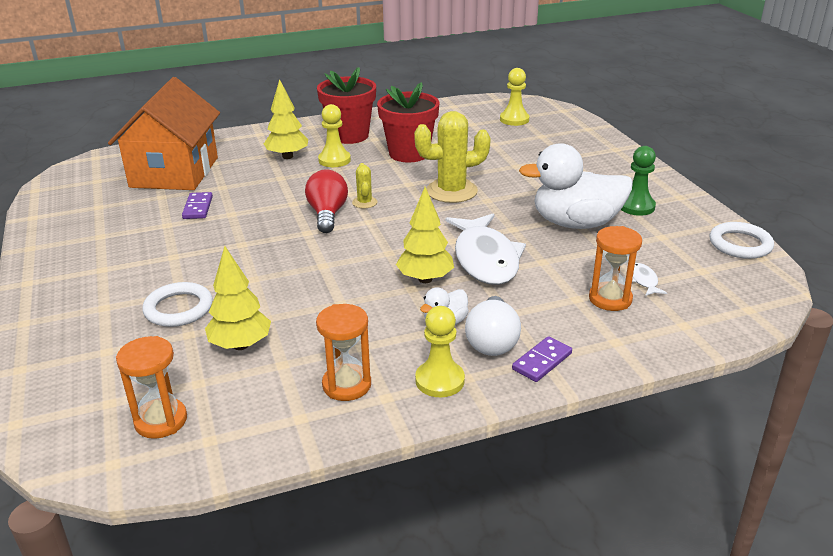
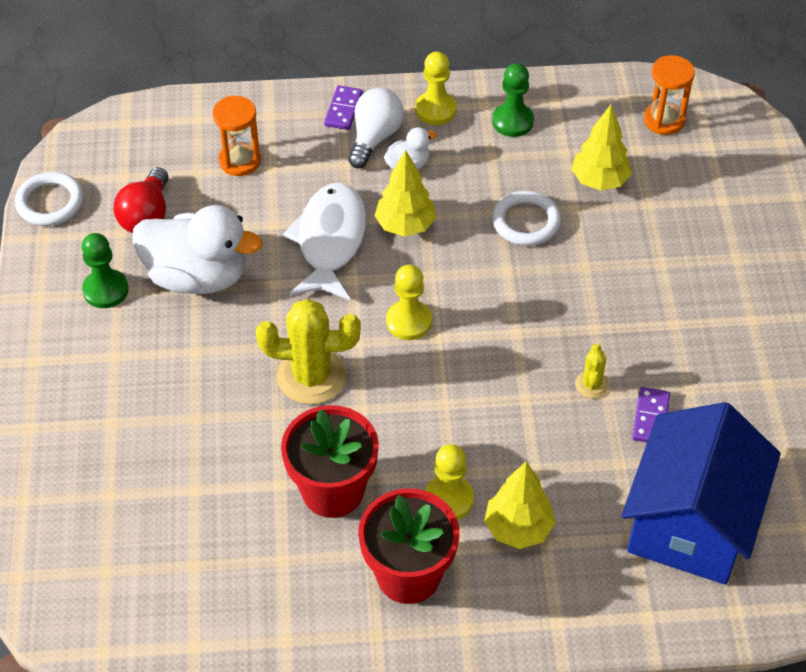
camera: 165 degrees left, 20 degrees up
(174, 172) = (691, 522): orange house -> blue house
(178, 308) = (660, 239): white ring -> white ring (526, 222)
(327, 214) = (484, 363): red light bulb -> red light bulb (146, 215)
(346, 385) = (512, 121): orange hourglass -> green pawn
(364, 202) = (432, 377): yellow cactus -> yellow cactus (591, 385)
(514, 119) = (118, 562): yellow pawn -> yellow pawn (409, 321)
(542, 361) = (343, 110): purple domino -> purple domino turned 45 degrees counterclockwise
(643, 281) = (191, 176): white fish -> none

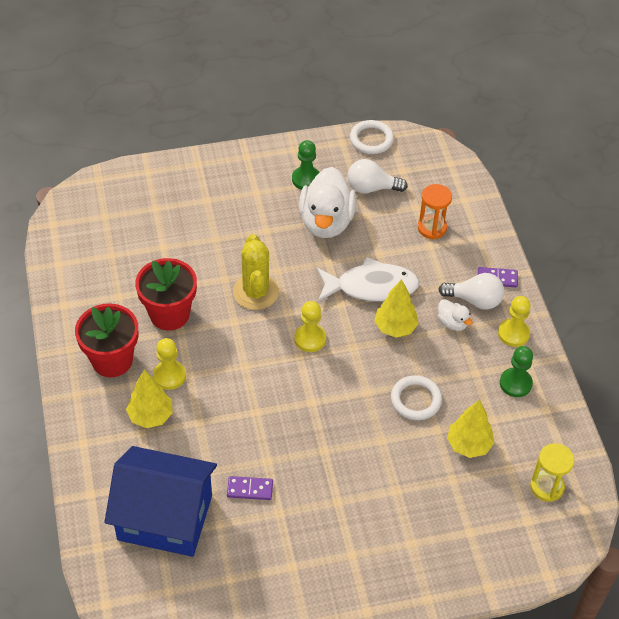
camera: 80 degrees right, 0 degrees up
(146, 215) = (371, 188): red light bulb -> white light bulb
(591, 385) = (273, 451): yellow cactus -> none
(664, 120) = (547, 487): orange hourglass -> yellow hourglass

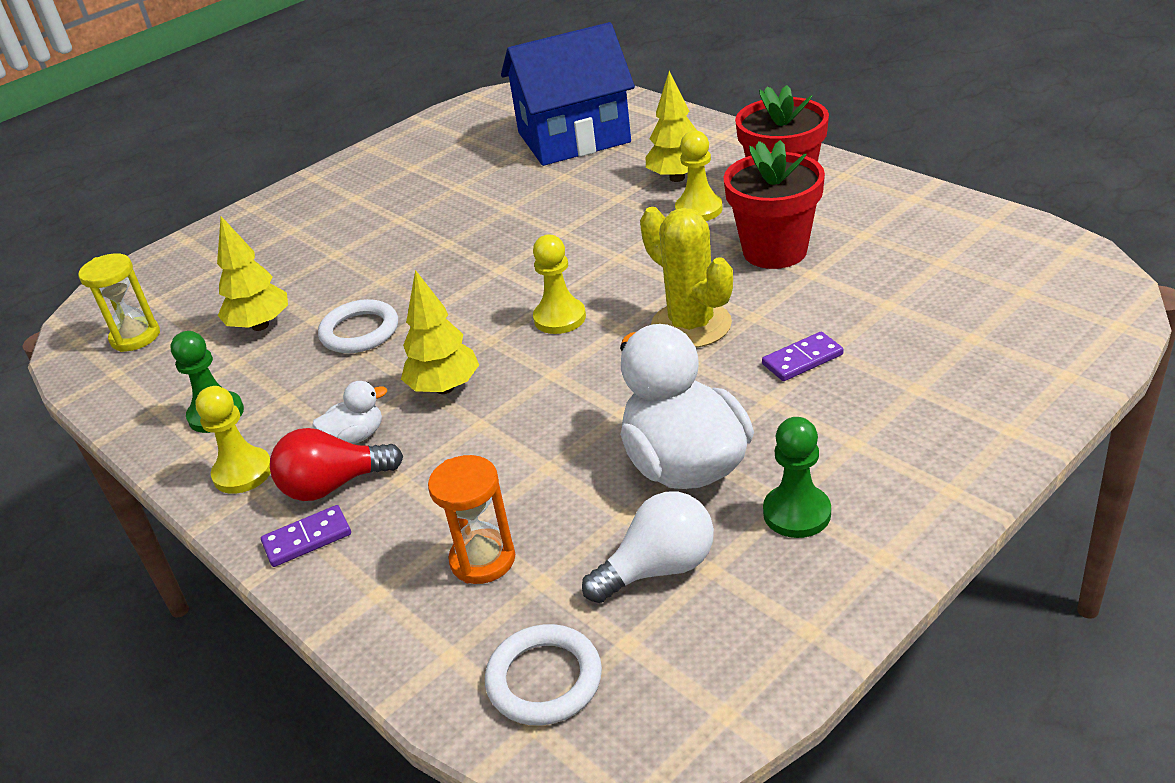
camera: 155 degrees right, 15 degrees down
(250, 489) = (506, 185): purple domino -> purple domino (802, 360)
(371, 139) = (755, 674): white ring -> white ring (544, 679)
(371, 287) = (523, 416): white fish -> none
(452, 323) = (355, 437): white duck -> white duck turned 135 degrees clockwise
(474, 300) = (333, 485): white light bulb -> red light bulb

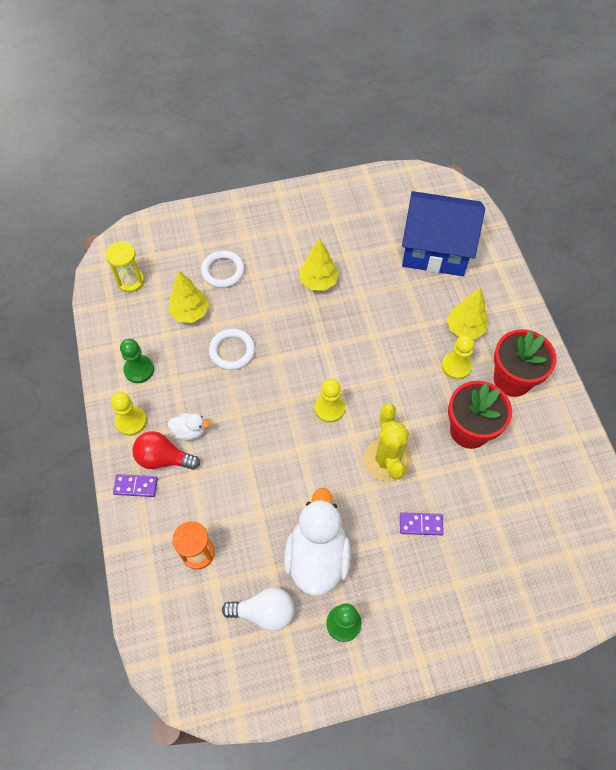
camera: 25 degrees right, 25 degrees up
(444, 388) = (246, 424): yellow tree -> yellow tree (318, 282)
(544, 679) = (182, 639): white ring -> white ring (223, 271)

